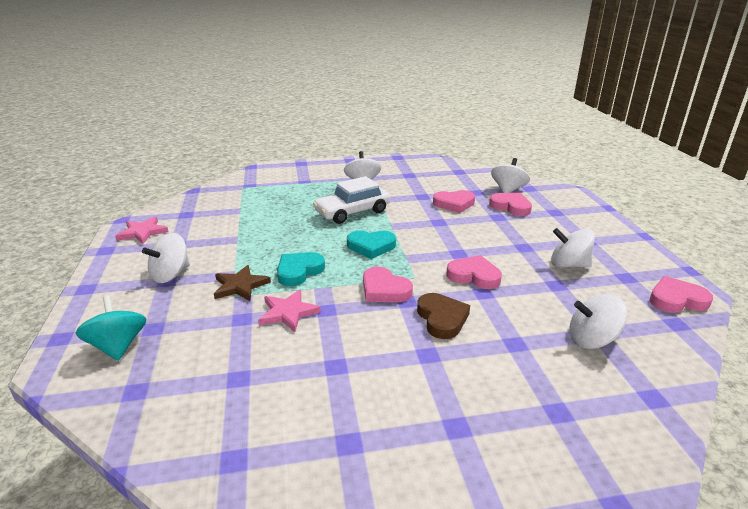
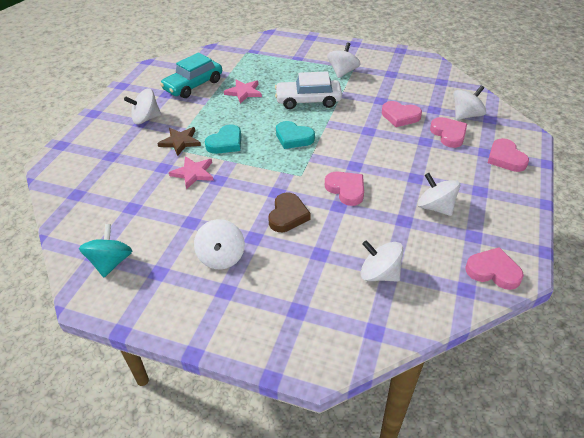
camera: 30 degrees right, 15 degrees up
(118, 346) = (85, 162): turquoise spinning top -> turquoise spinning top (111, 262)
(142, 232) = (152, 77): pink star -> pink star (244, 92)
(206, 228) = (193, 85): none -> turquoise car
(299, 271) = (225, 143): turquoise heart -> turquoise heart turned 150 degrees clockwise
(384, 290) = (270, 178): pink heart -> pink heart (505, 158)
(412, 390) = (221, 257): none -> white spinning top

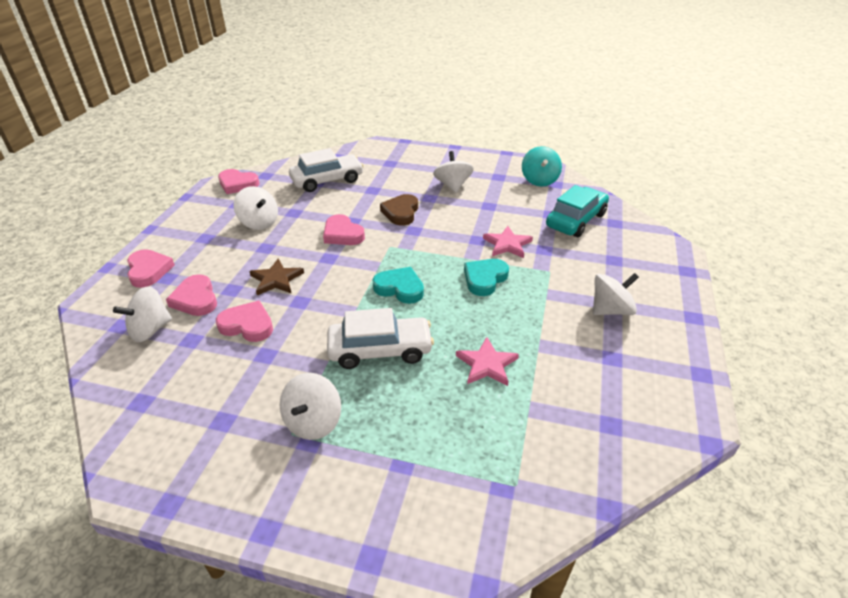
camera: 175 degrees right, 5 degrees down
(180, 142) = (542, 278): brown star -> brown star (276, 279)
(193, 85) = (578, 377): turquoise car -> turquoise car (575, 220)
(379, 274) = (327, 180): white spinning top -> white car

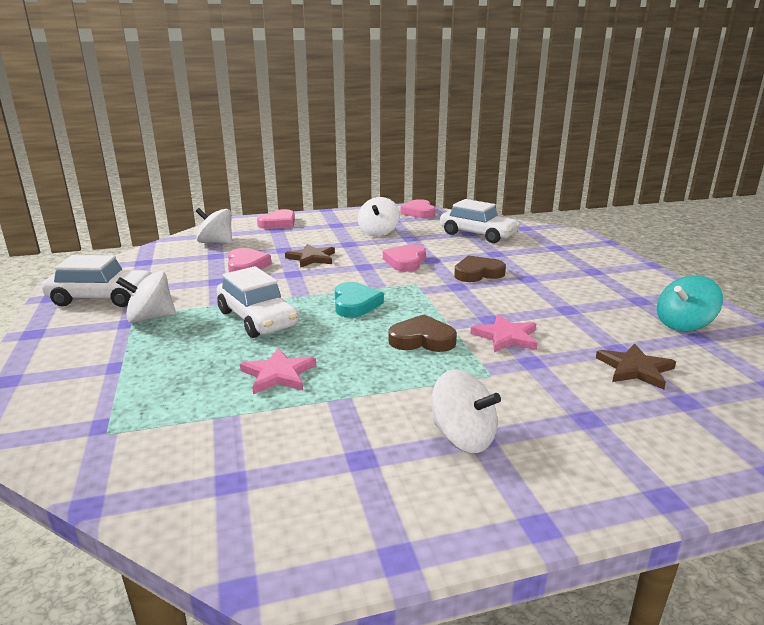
camera: 60 degrees right, 15 degrees down
(195, 299) = (261, 243): pink heart -> none
(220, 455) = (102, 298): none -> white car
(453, 185) = (571, 282): white spinning top -> none
(484, 279) = (422, 340): turquoise heart -> brown heart
(575, 220) = (635, 369): turquoise car -> brown star

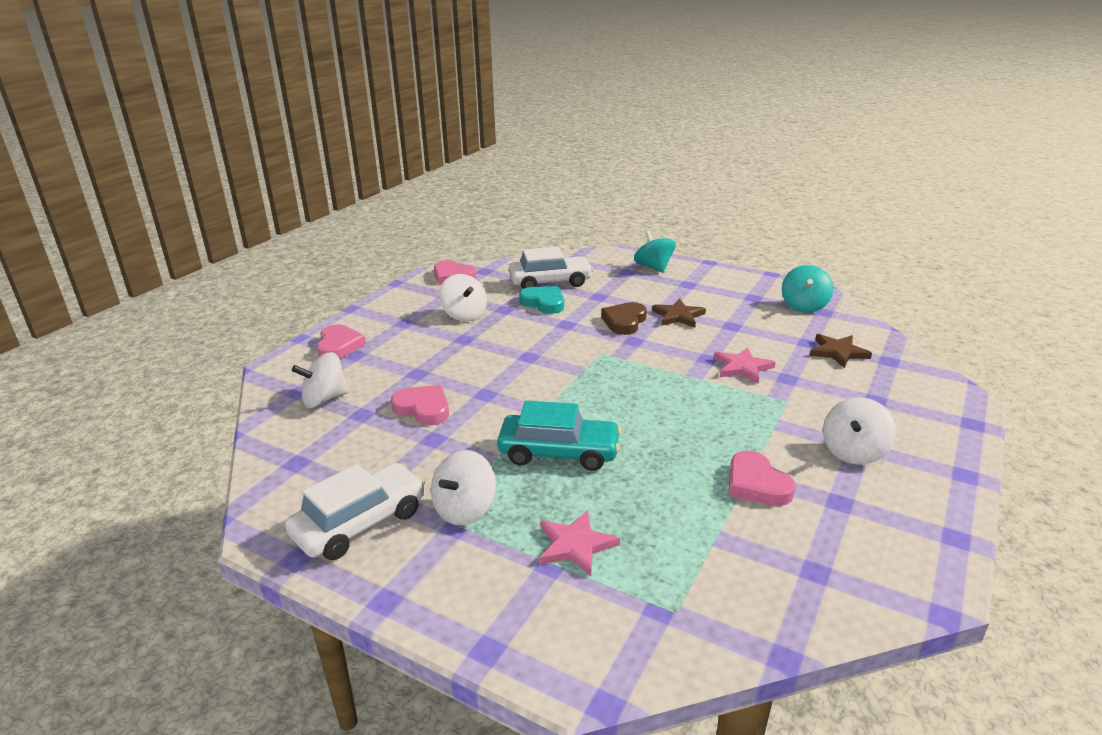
camera: 45 degrees left, 5 degrees up
(257, 319) = (559, 452): white car -> turquoise car
(278, 374) = (679, 485): pink star -> pink star (575, 545)
(312, 258) = (466, 370): brown star -> brown star (678, 316)
(355, 304) = (600, 395): turquoise heart -> turquoise heart (544, 303)
(405, 261) = (551, 335): pink heart -> pink heart (756, 484)
(422, 340) = (703, 399): brown heart -> none
(463, 437) = (853, 452): white spinning top -> white spinning top turned 135 degrees clockwise
(587, 252) = (654, 267): none -> turquoise spinning top

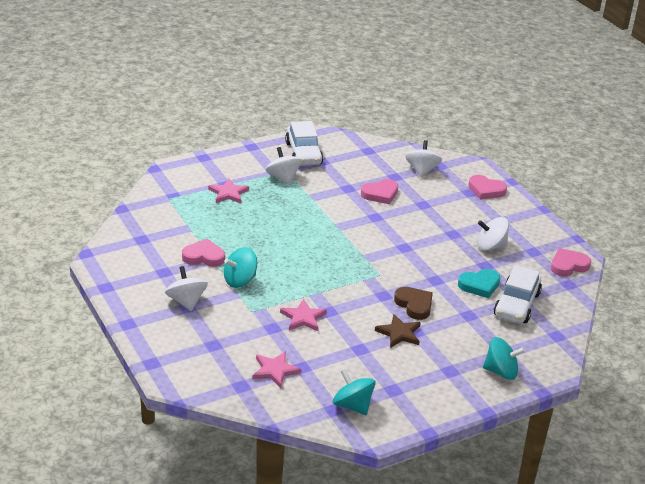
camera: 120 degrees right, 5 degrees up
(559, 452) = (295, 216): turquoise car -> none
(753, 432) = (240, 280): none -> turquoise spinning top
(838, 352) = (275, 370): brown star -> pink star

